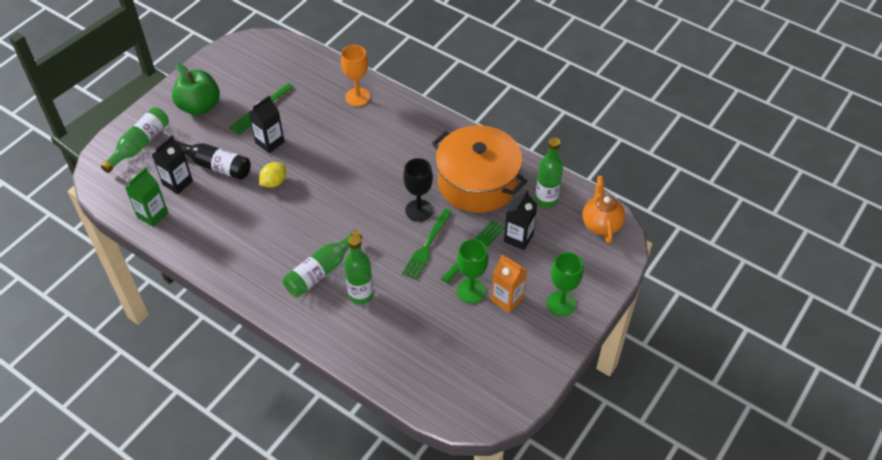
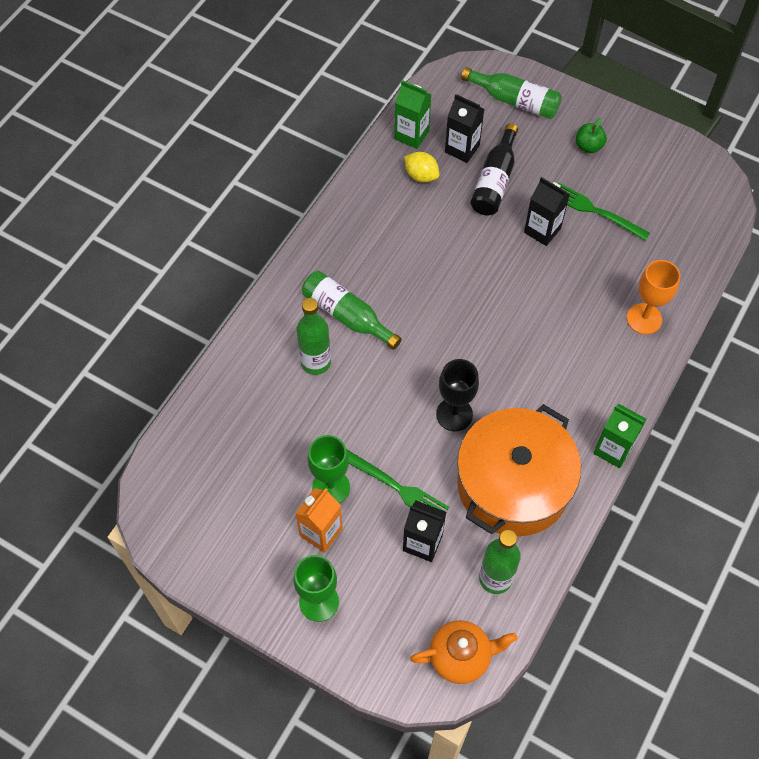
camera: 85 degrees right, 10 degrees up
(199, 106) = (588, 146): green apple -> green apple, size x0.52
(274, 182) = (477, 245): yellow lemon -> yellow lemon (421, 176)
(427, 246) = (396, 429): green fork -> none
(456, 127) = (613, 449): none -> green carton

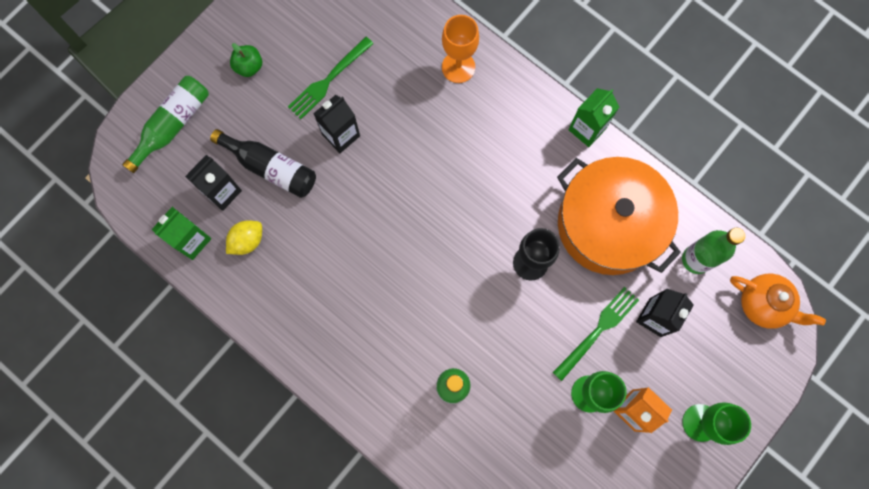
camera: 80 degrees left, 15 degrees up
(347, 315) = (403, 347): green bottle -> none
(460, 657) = (763, 304): orange teapot -> orange teapot turned 120 degrees clockwise

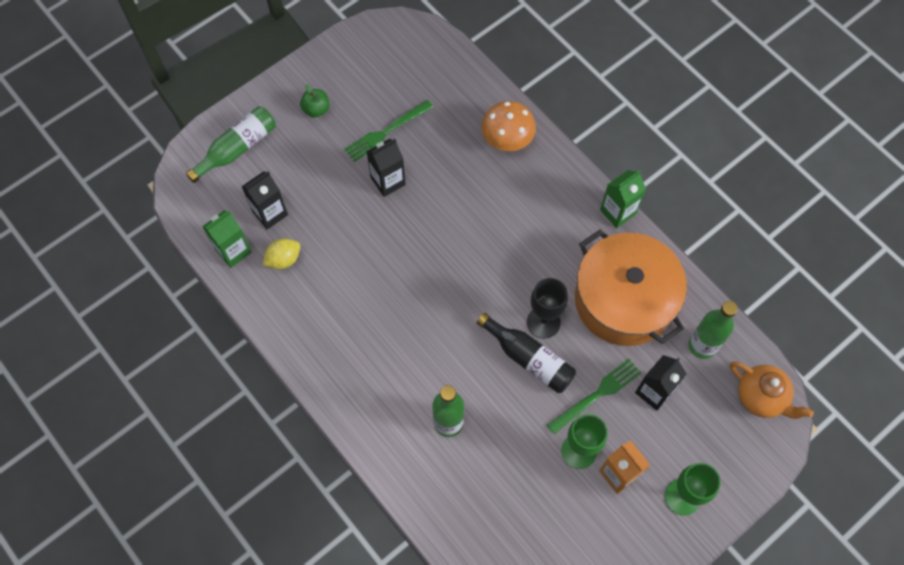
camera: 10 degrees right, 10 degrees down
(271, 168) = (318, 199): black bottle -> black bottle (529, 358)
(458, 67) = (507, 139): orange goblet -> orange mushroom

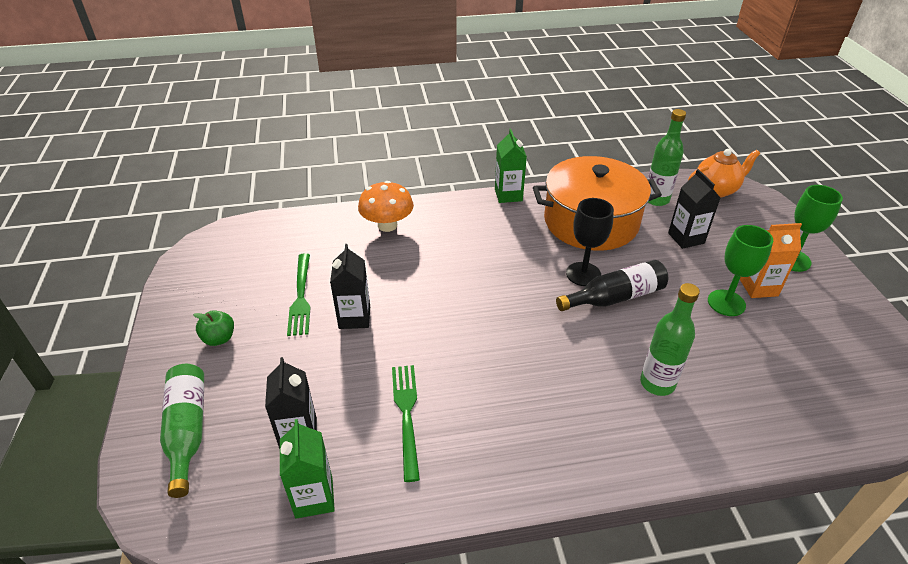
camera: 60 degrees left, 25 degrees down
(284, 259) = (368, 447): yellow lemon -> none
(597, 394) = (673, 270): green fork -> green fork (406, 415)

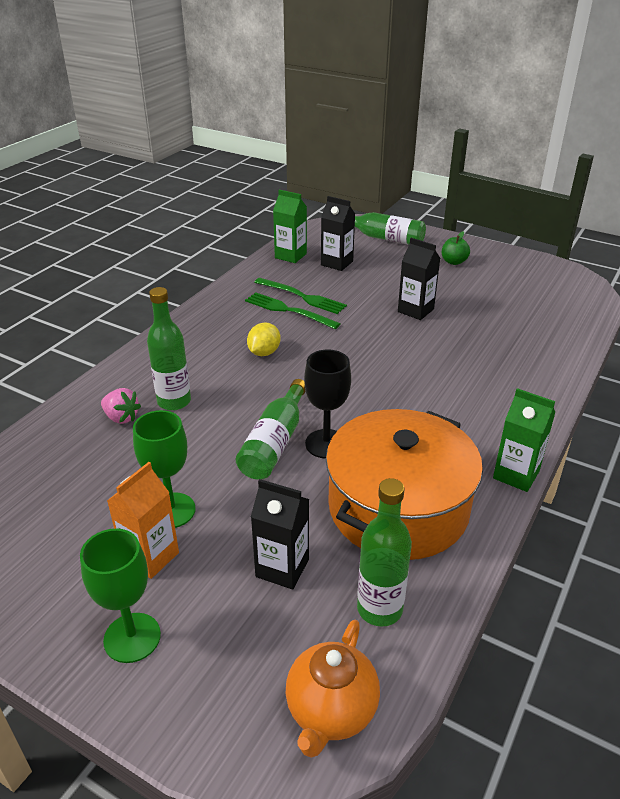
camera: 130 degrees right, 5 degrees down
(301, 297) = (466, 298): green fork -> green fork (288, 310)
(387, 225) = (529, 369): orange mushroom -> none
(530, 375) = (264, 352): none -> yellow lemon
(615, 297) = (275, 442): black bottle -> green bottle
(715, 400) = (121, 417): none -> pink strawberry

